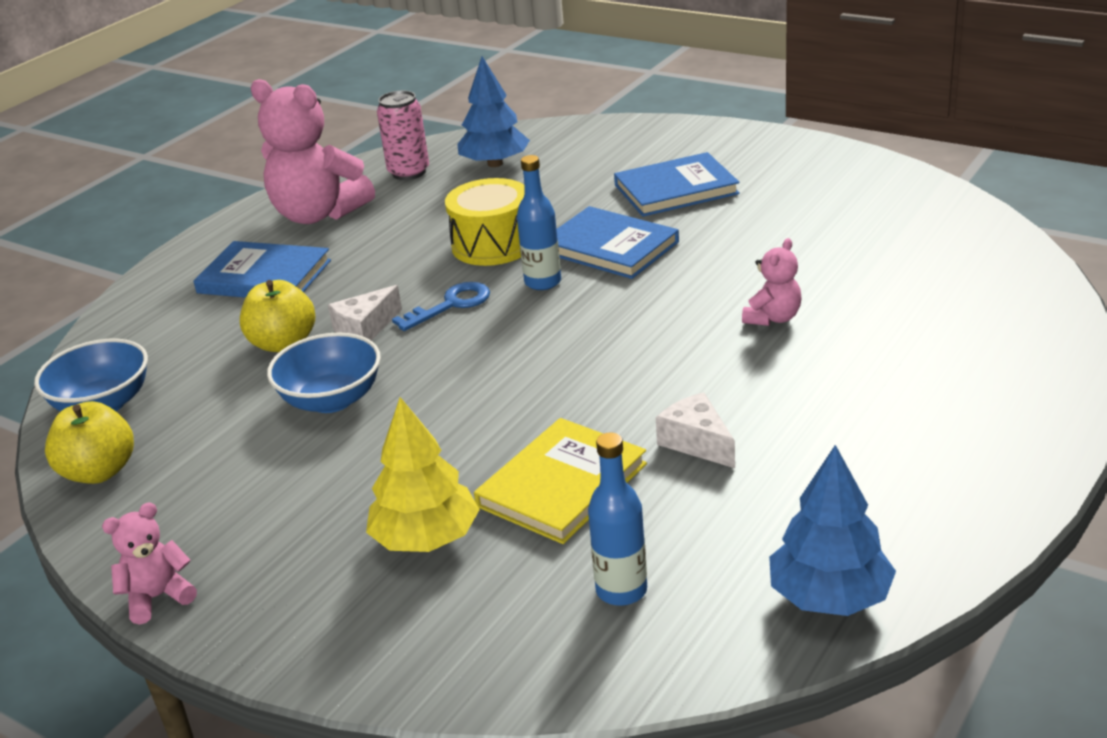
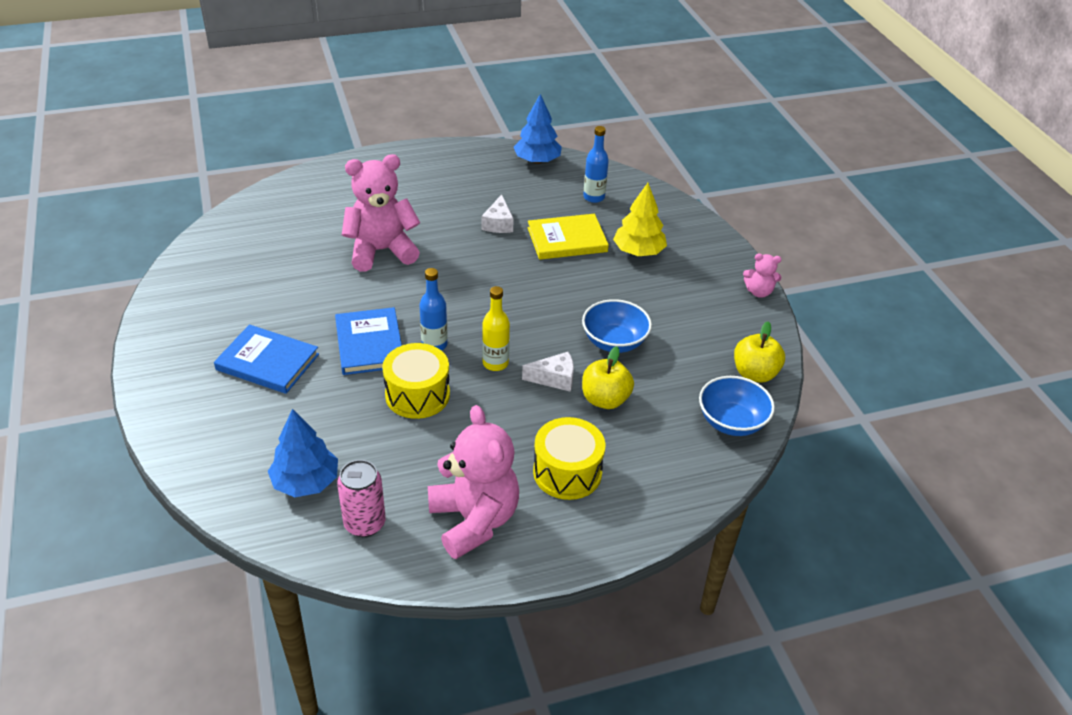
camera: 145 degrees left, 10 degrees up
(264, 276) = (567, 472): blue book -> yellow drum
(451, 305) = (495, 363): blue key -> yellow bottle
(773, 318) = (381, 251): pink teddy bear -> pink teddy bear, size x2.09

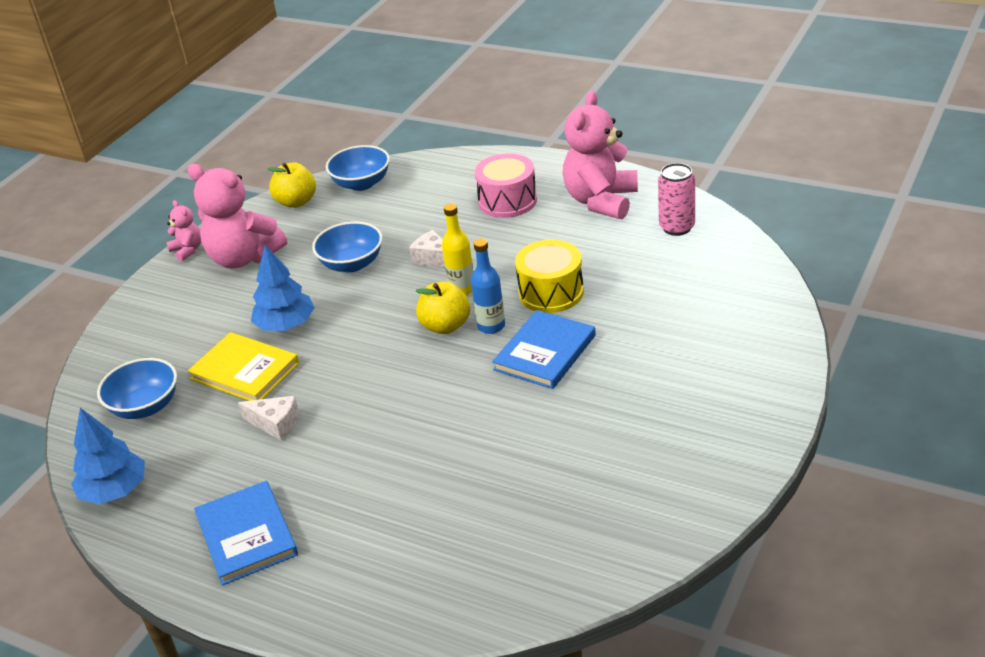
camera: 130 degrees left, 5 degrees down
(268, 362) = (651, 378): blue book -> blue book (246, 535)
(306, 482) = (697, 268): blue tree -> blue tree (286, 325)
(381, 251) = (427, 450): pink teddy bear -> pink teddy bear (244, 258)
(498, 223) = (275, 424): white cheese -> white cheese turned 60 degrees clockwise
(567, 472) = (507, 201): yellow drum -> pink drum
(594, 197) = (145, 407): blue bottle -> blue bowl
(605, 399) = (419, 230): yellow apple -> yellow apple (445, 326)
(638, 251) = (209, 328): yellow tree -> none

